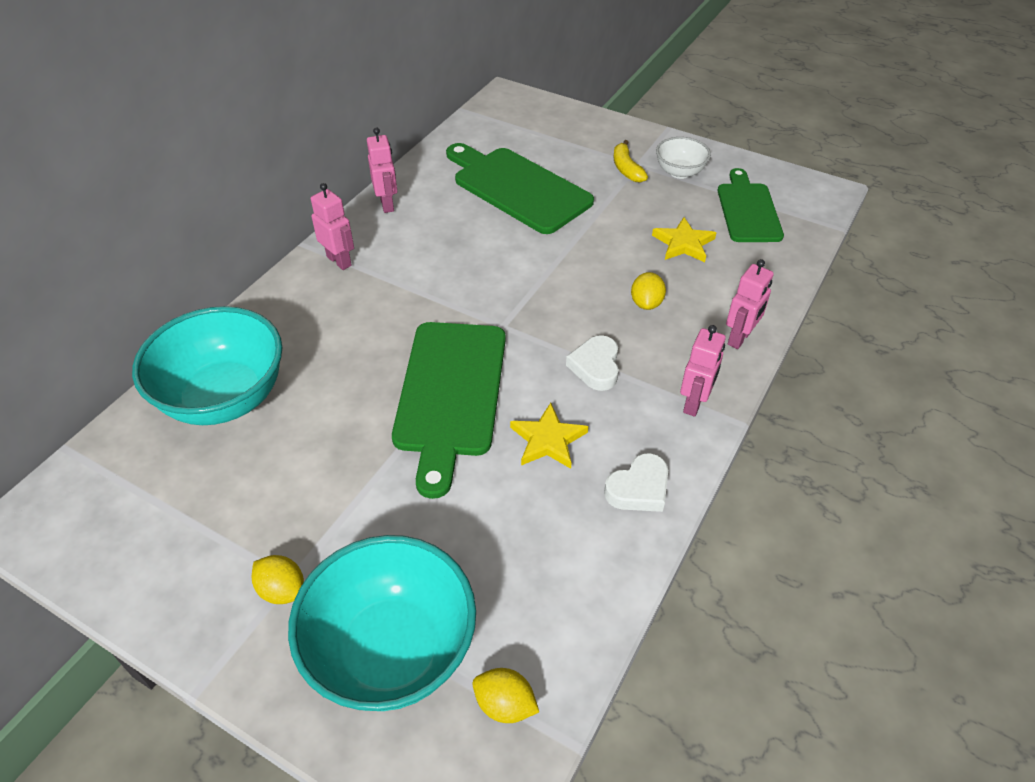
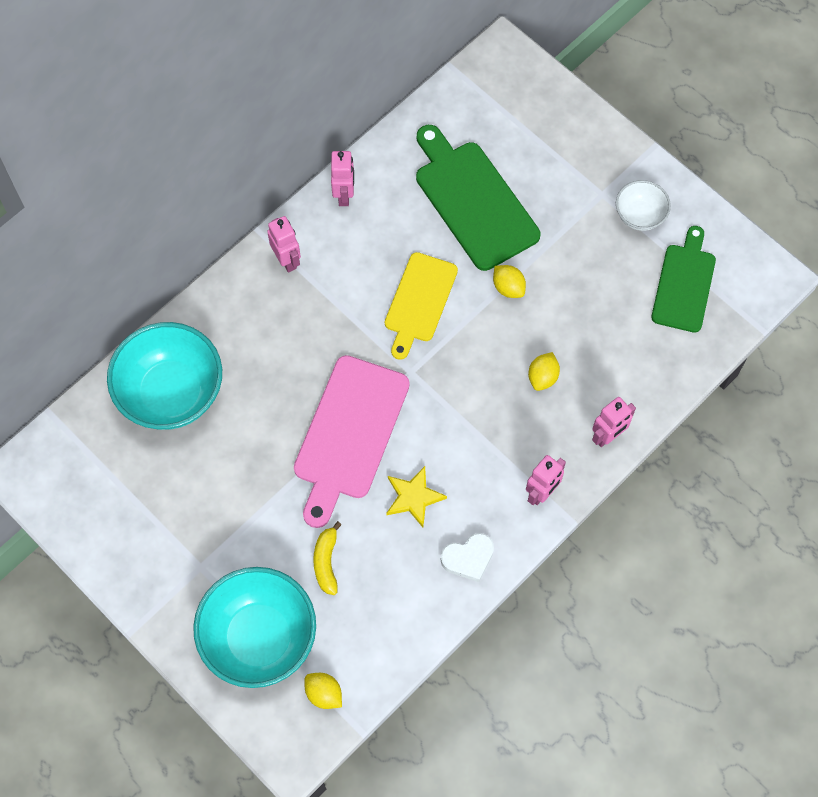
camera: 15 degrees right, 20 degrees up
(282, 590) = (194, 574): yellow lemon -> yellow lemon (508, 287)
(450, 394) = (349, 433): green cutting board -> pink cutting board
(491, 268) = (419, 301): none -> yellow cutting board
(595, 366) = (475, 435): white heart -> none
(626, 168) = (588, 198): yellow banana -> yellow banana (326, 562)
(683, 243) = (604, 313): yellow star -> none

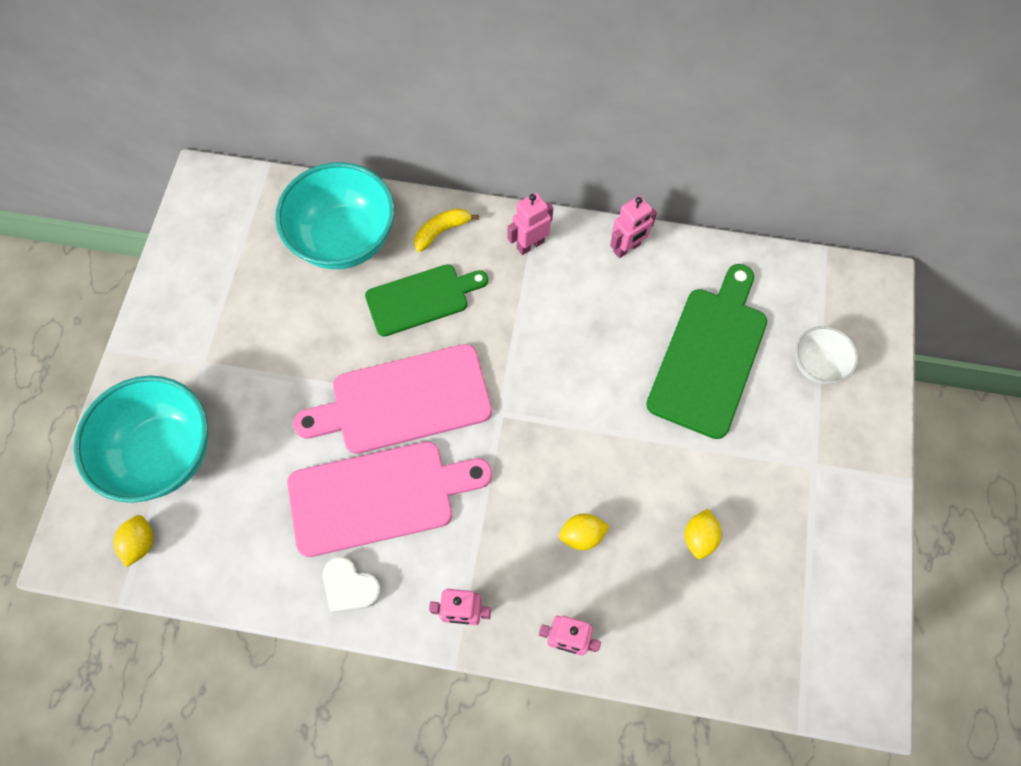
camera: 55 degrees right, 0 degrees up
(287, 260) = (530, 245): pink robot -> pink robot turned 150 degrees counterclockwise
(326, 562) = (268, 462): yellow banana -> yellow banana (442, 231)
(413, 497) = (379, 497): yellow star -> pink cutting board
(419, 301) = (574, 375): yellow cutting board -> none
(508, 287) = (648, 443): yellow lemon -> yellow lemon (699, 537)
(639, 215) = (822, 516): white bowl -> white bowl (817, 364)
(684, 284) = (786, 610): green cutting board -> green cutting board (421, 299)

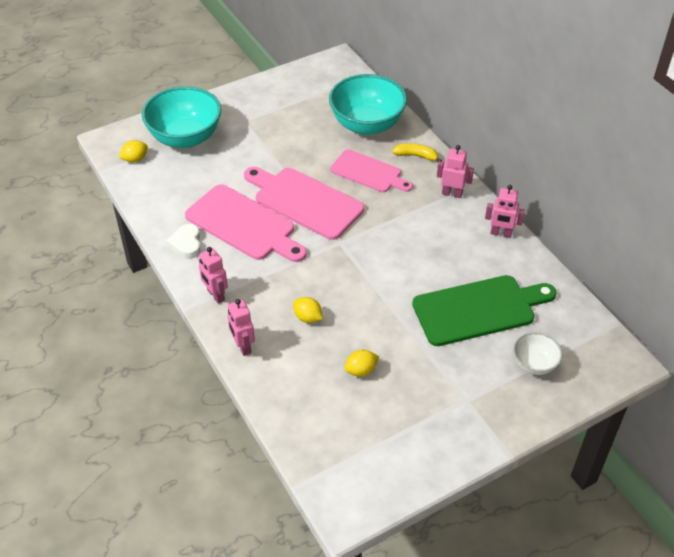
camera: 50 degrees right, 20 degrees down
(421, 299) = (368, 172): green cutting board -> pink cutting board

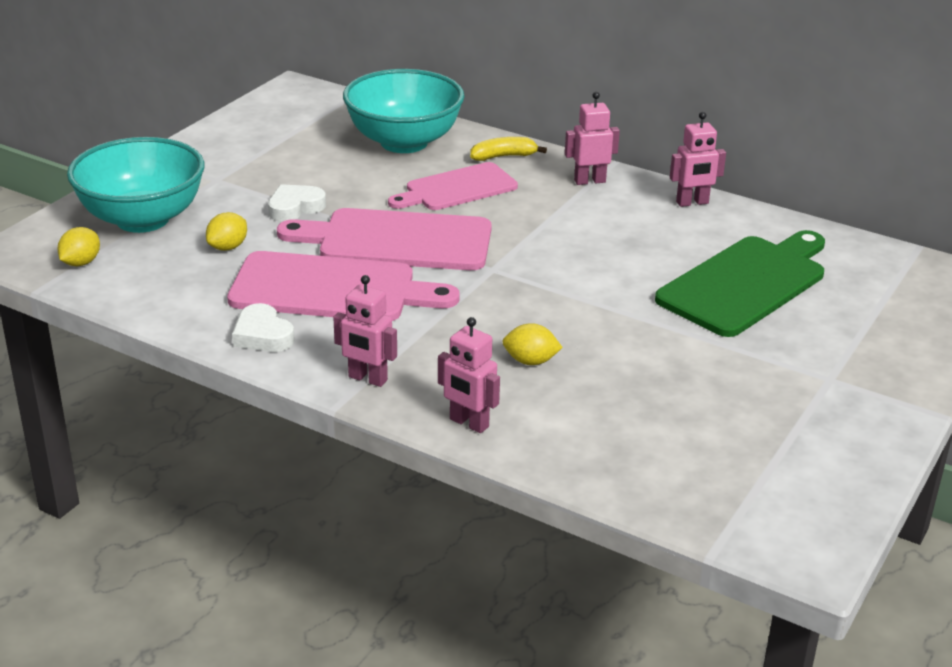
camera: 30 degrees left, 15 degrees down
(269, 156) = (295, 207): none -> white heart
(361, 370) = (663, 394): yellow lemon -> yellow lemon (228, 247)
(368, 172) = (457, 188): pink cutting board -> pink cutting board turned 150 degrees clockwise
(534, 364) = (870, 315): white bowl -> none

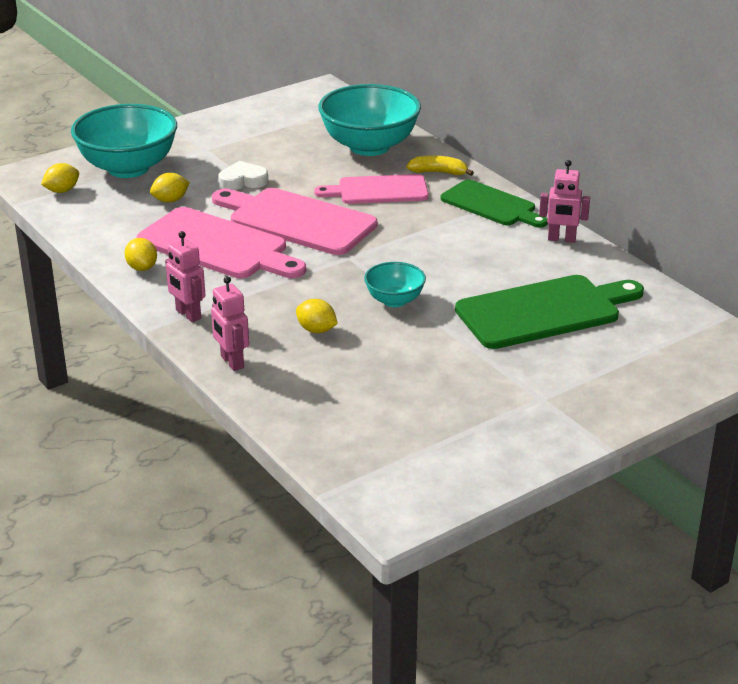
camera: 25 degrees right, 0 degrees up
(262, 335) = (142, 268): white heart -> yellow lemon
(584, 307) = (394, 300): none -> turquoise bowl
(589, 181) = (491, 205): pink robot -> green cutting board

